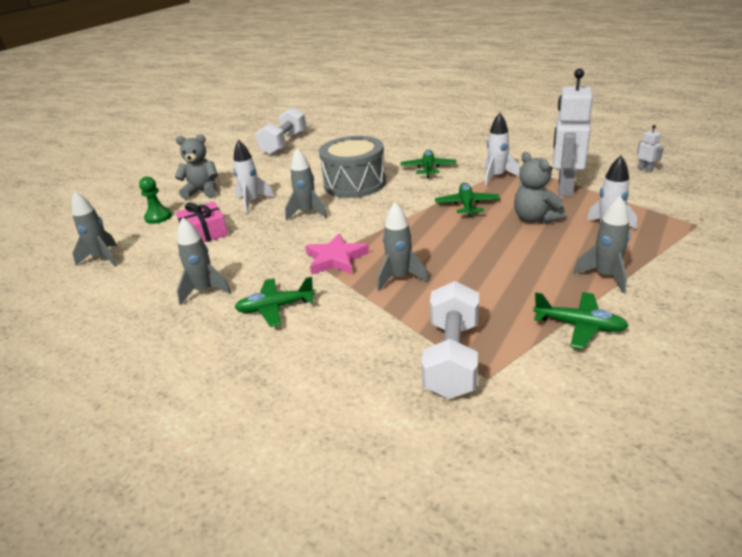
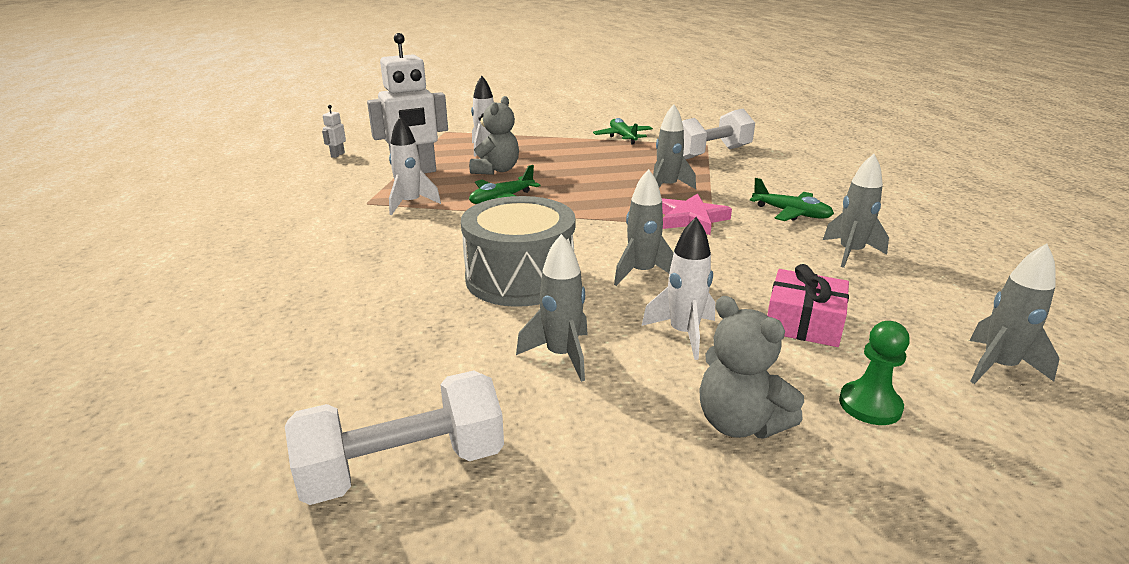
camera: 135 degrees left, 5 degrees down
(428, 168) = (418, 246): green plane -> none
(605, 276) = (557, 140): grey rocket -> grey rocket (561, 355)

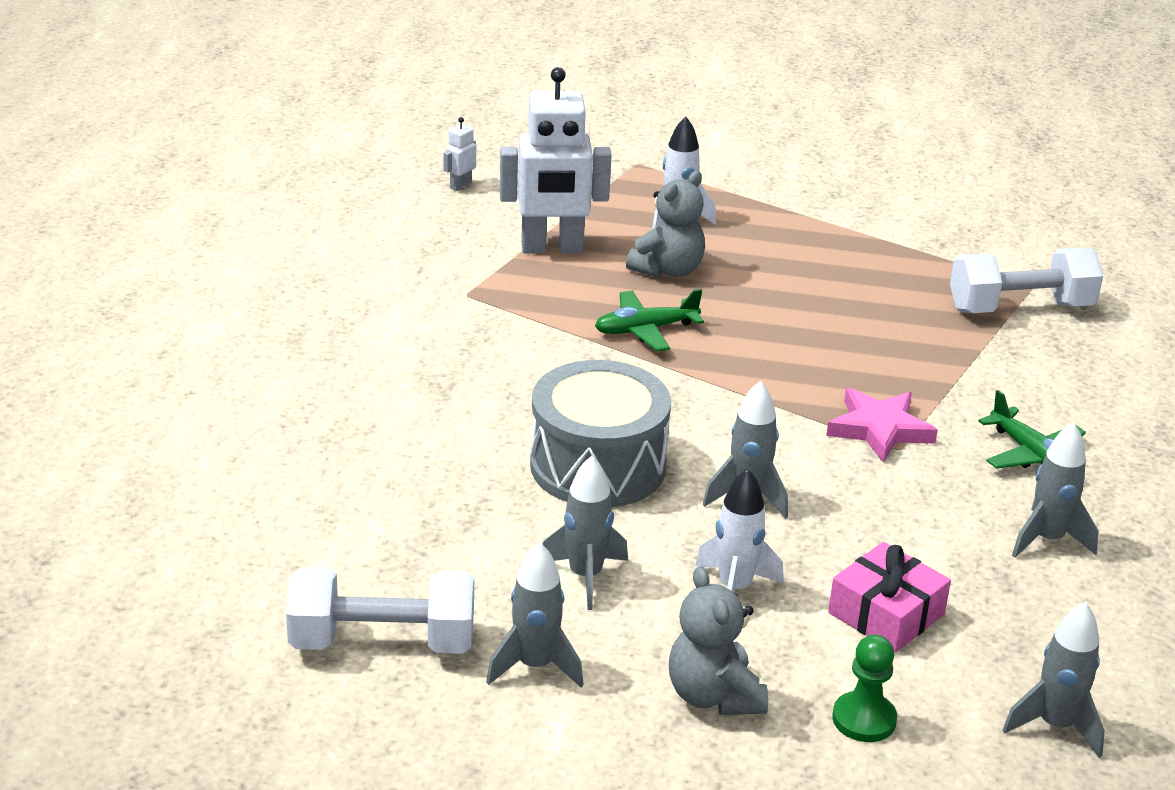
camera: 20 degrees right, 5 degrees up
(410, 204) = (521, 310): white rocket -> none
(623, 137) = (908, 238): green plane -> none
(667, 187) = (893, 363): grey rocket -> grey rocket (535, 666)

